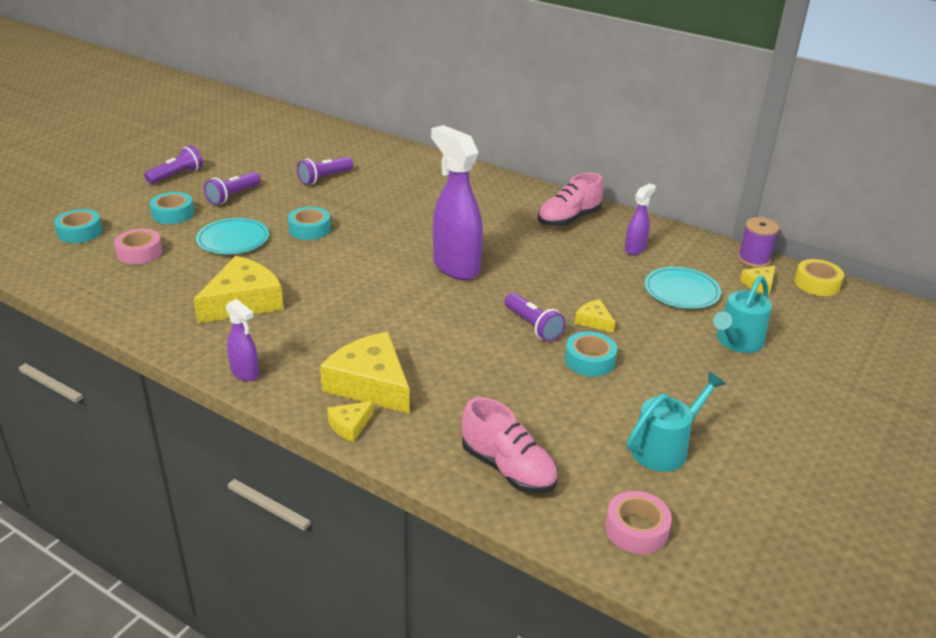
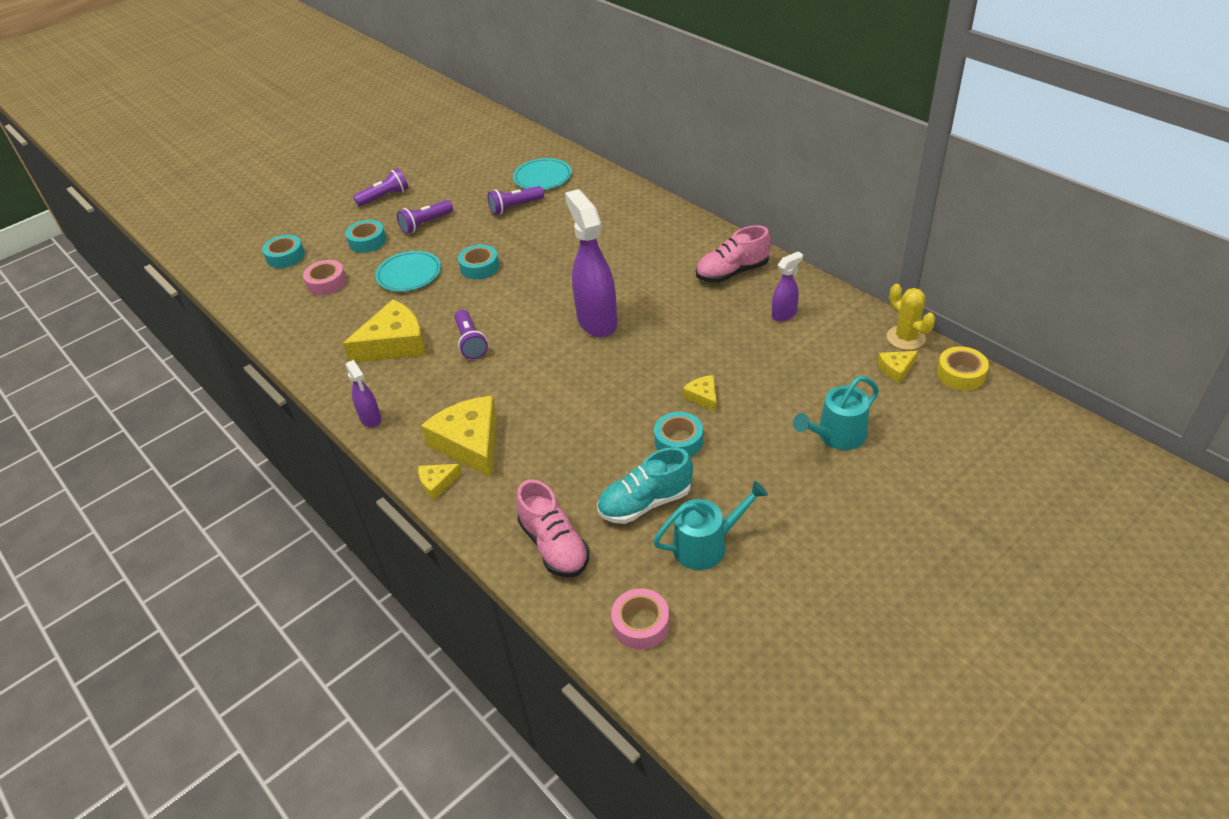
camera: 20 degrees right, 10 degrees up
(533, 326) = (641, 396): purple flashlight -> purple flashlight (470, 342)
(584, 418) = (645, 503): none -> turquoise shoe
(681, 291) = (808, 370): turquoise plate -> turquoise plate (542, 177)
(753, 259) = (906, 338): purple spool -> yellow cactus

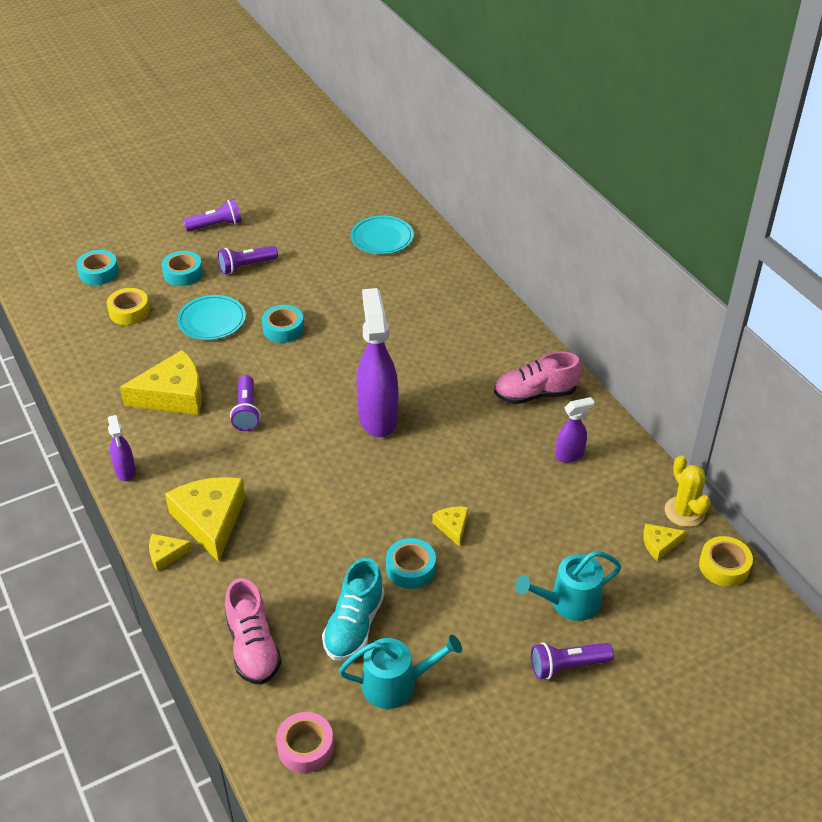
camera: 10 degrees right, 0 degrees up
(326, 283) = (129, 311): pink tape -> yellow tape
(515, 207) = (342, 267): purple flashlight -> purple flashlight (567, 666)
(645, 503) = (354, 625): turquoise shoe -> turquoise shoe turned 60 degrees counterclockwise

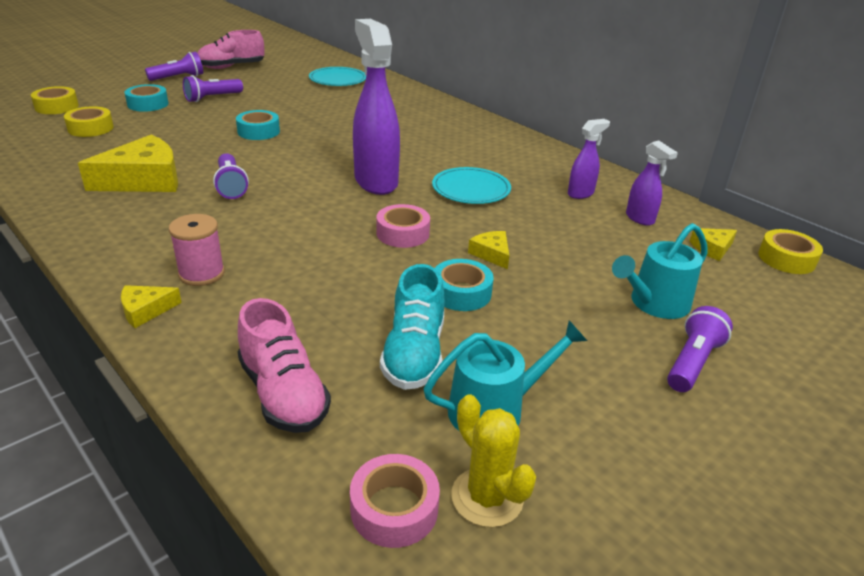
camera: 15 degrees left, 10 degrees down
(99, 272) = (57, 107): turquoise tape -> yellow tape
(125, 471) = (87, 241): purple spray bottle -> purple spray bottle (640, 219)
(210, 520) = (201, 273): yellow cheese -> pink spool
(211, 320) = (182, 130): turquoise plate -> turquoise plate (471, 189)
(383, 492) = (402, 233): none -> pink tape
(535, 394) = (523, 158): pink shoe -> pink shoe (231, 67)
(567, 666) = (692, 362): purple flashlight -> purple flashlight turned 150 degrees clockwise
(684, 512) = (716, 223): yellow cactus -> yellow cactus (487, 497)

